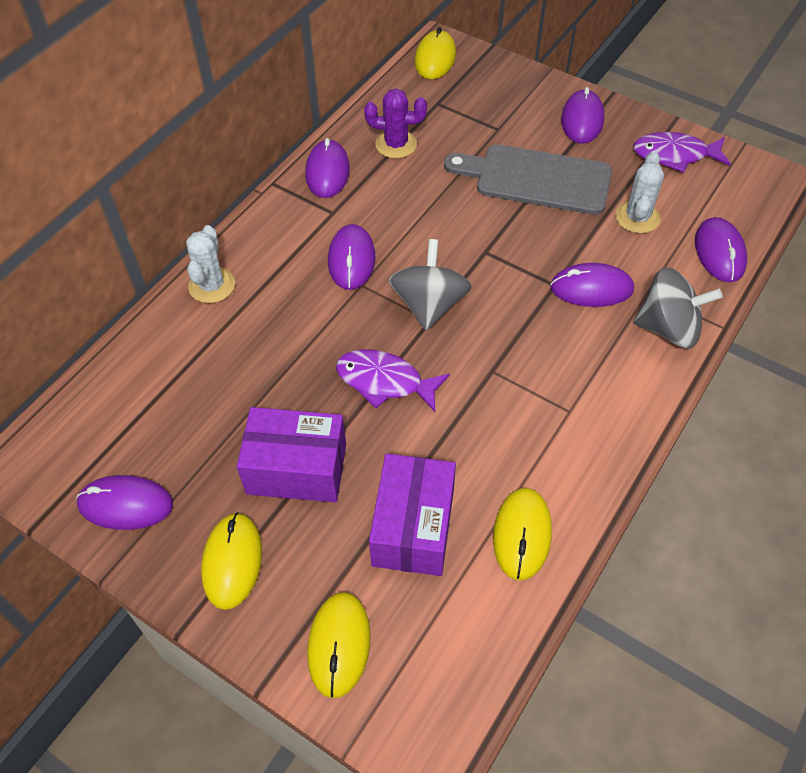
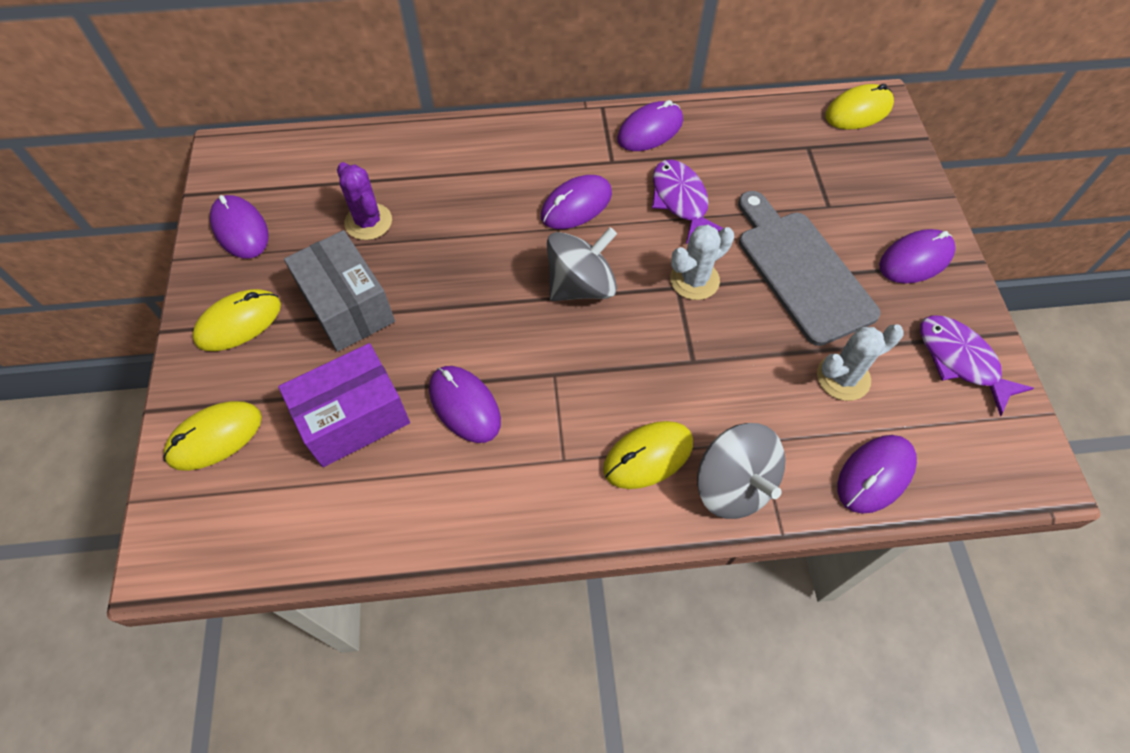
camera: 50 degrees right, 5 degrees up
(212, 285) = (468, 142): white cactus -> white cactus (694, 280)
(296, 469) = (347, 306): purple box -> grey box
(385, 381) = (476, 307): purple fish -> purple fish (681, 201)
(396, 144) = (728, 151): purple cactus -> purple cactus (368, 222)
(522, 534) = (406, 502): yellow mouse -> yellow mouse (648, 456)
(591, 288) = (717, 393): purple mouse -> purple mouse (464, 405)

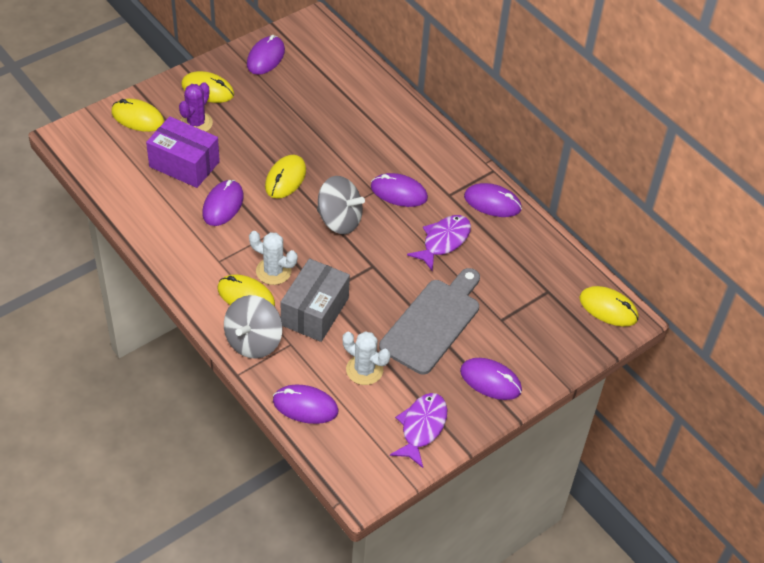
camera: 55 degrees right, 10 degrees down
(347, 306) = (249, 127): grey box -> grey box (315, 311)
(368, 222) = (312, 106): purple cactus -> purple cactus (196, 123)
(470, 309) = (285, 179): none -> yellow mouse
(694, 280) = (384, 272): white cactus -> white cactus (273, 271)

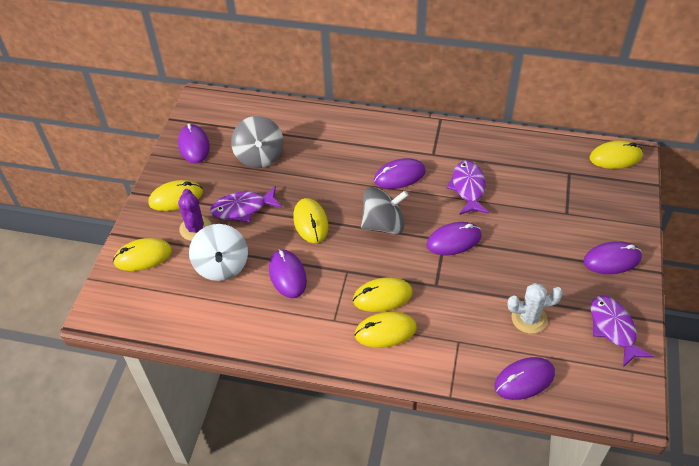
camera: 35 degrees left, 0 degrees up
(184, 164) = (222, 266): purple box -> white spinning top
(247, 132) = (243, 208): none -> purple fish
(253, 341) = (431, 361): grey spinning top -> grey spinning top (259, 156)
(273, 271) = (382, 296): white cactus -> yellow mouse
(315, 311) = (446, 303): grey box -> none
(433, 322) = (529, 249): grey cutting board -> none
(492, 202) = (466, 140): purple mouse -> purple mouse (454, 240)

